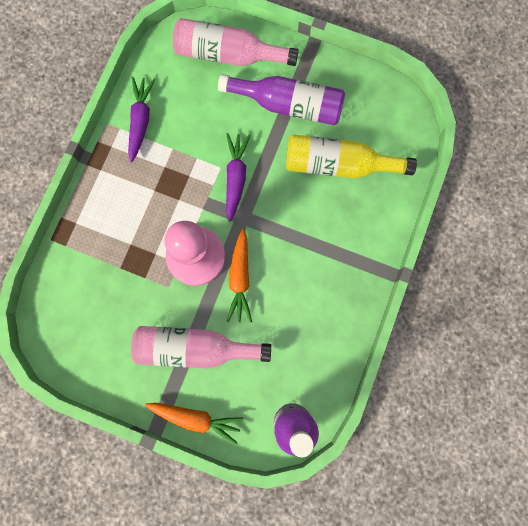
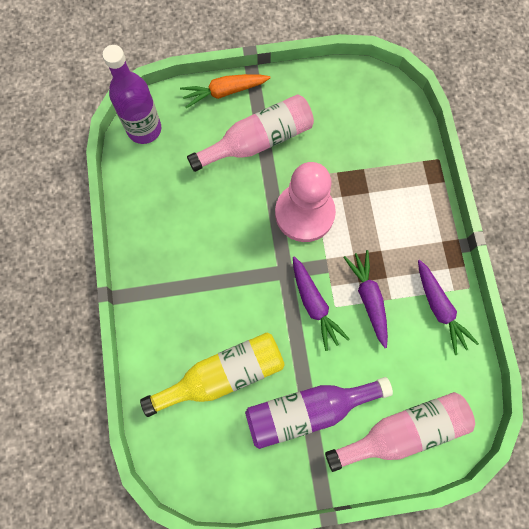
camera: 150 degrees right, 5 degrees down
(189, 158) = (369, 298): none -> purple carrot
(240, 278) = (254, 216): orange carrot -> none

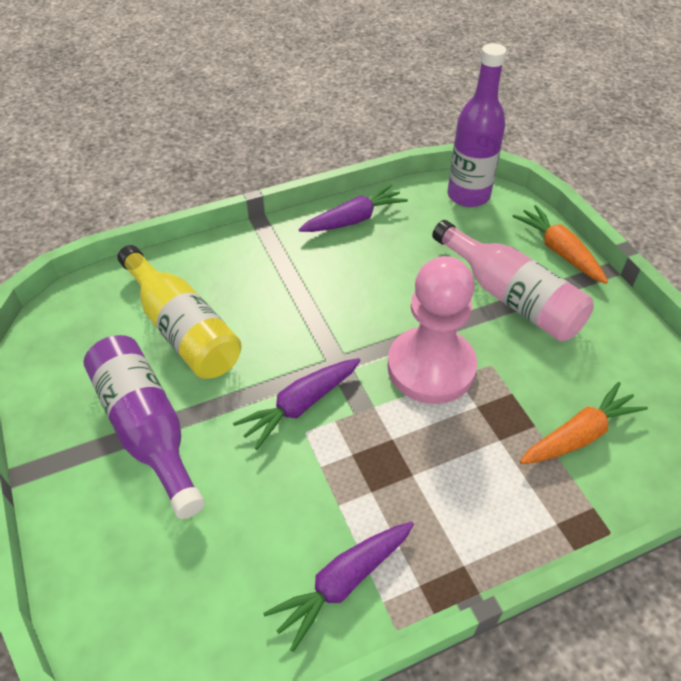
camera: 75 degrees right, 25 degrees down
(369, 298) = (330, 473): purple carrot -> purple carrot (354, 219)
(376, 147) = (579, 435): none -> orange carrot
(403, 431) = (127, 563): pink bottle -> none

